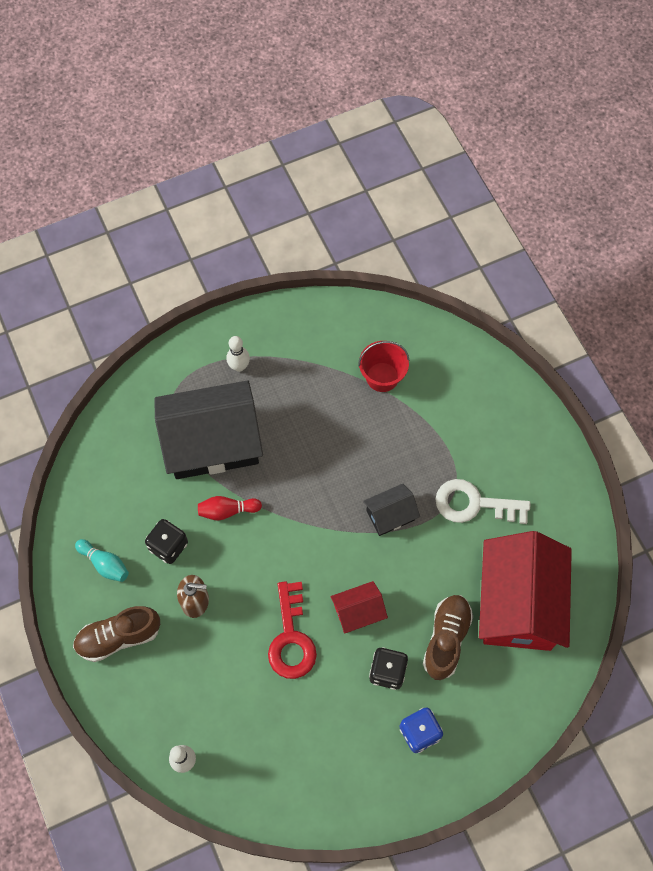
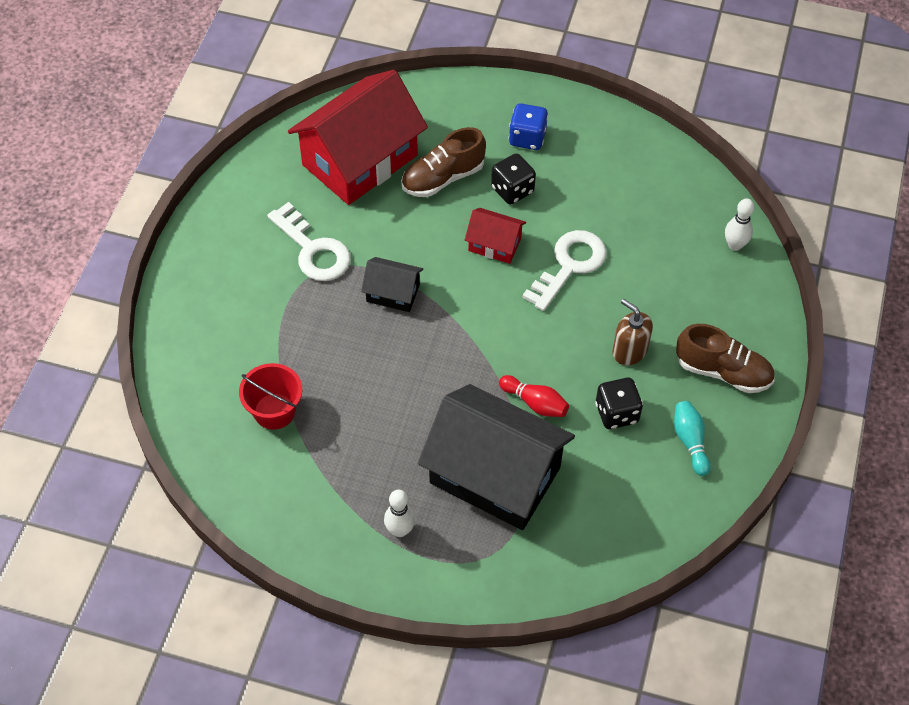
camera: 140 degrees left, 10 degrees down
(291, 638) = (569, 266): red key -> white key

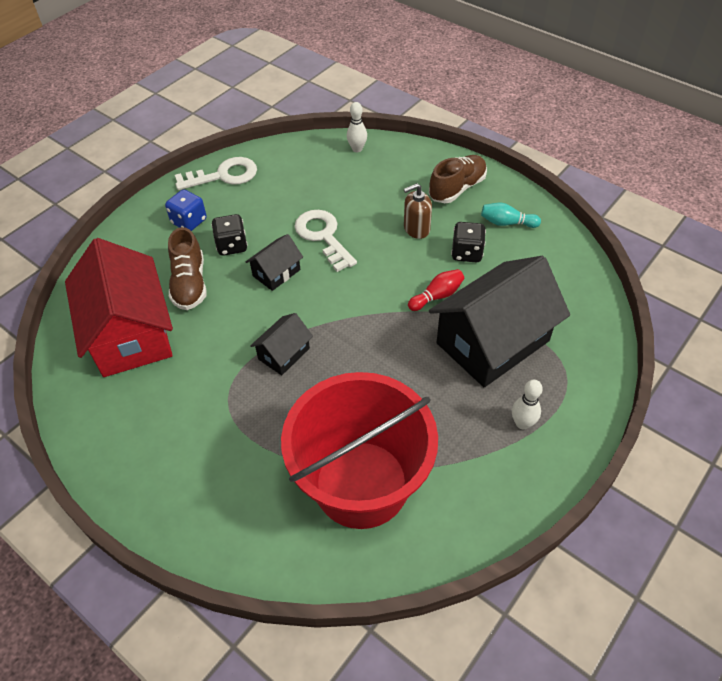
camera: 65 degrees left, 5 degrees down
(274, 411) = (361, 484): red bucket -> red bucket, size x2.27
(313, 250) = (202, 398): white key -> white key (223, 175)
(494, 244) = (276, 273): red house -> black house

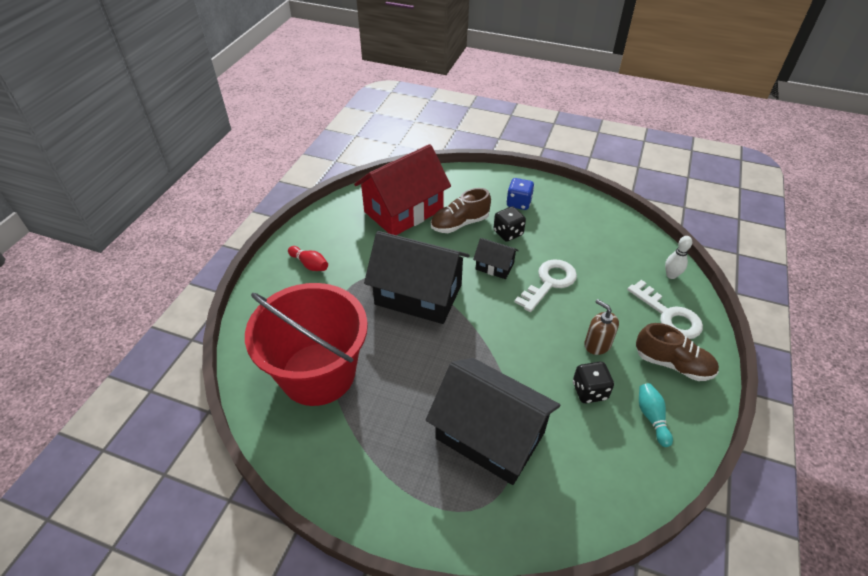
camera: 70 degrees right, 5 degrees down
(223, 175) = (578, 205): white key -> white key (668, 315)
(284, 354) = (418, 294): black house -> black house, size x2.17
(437, 296) = (523, 379): red bowling pin -> red bowling pin (310, 264)
(522, 423) = (407, 478): white bowling pin -> none

